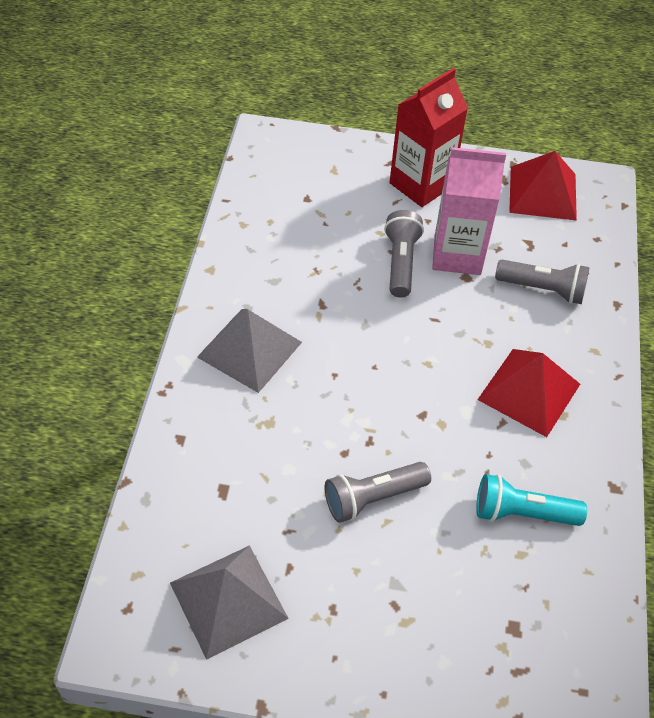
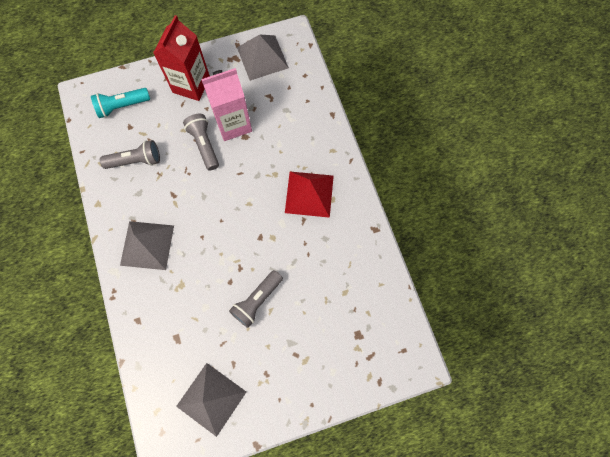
camera: 25 degrees left, 20 degrees up
(522, 513) = (336, 269): turquoise flashlight -> turquoise flashlight (122, 106)
(542, 193) = (262, 57): red pyramid -> grey pyramid
(542, 289) = (289, 124): grey flashlight -> grey flashlight (135, 161)

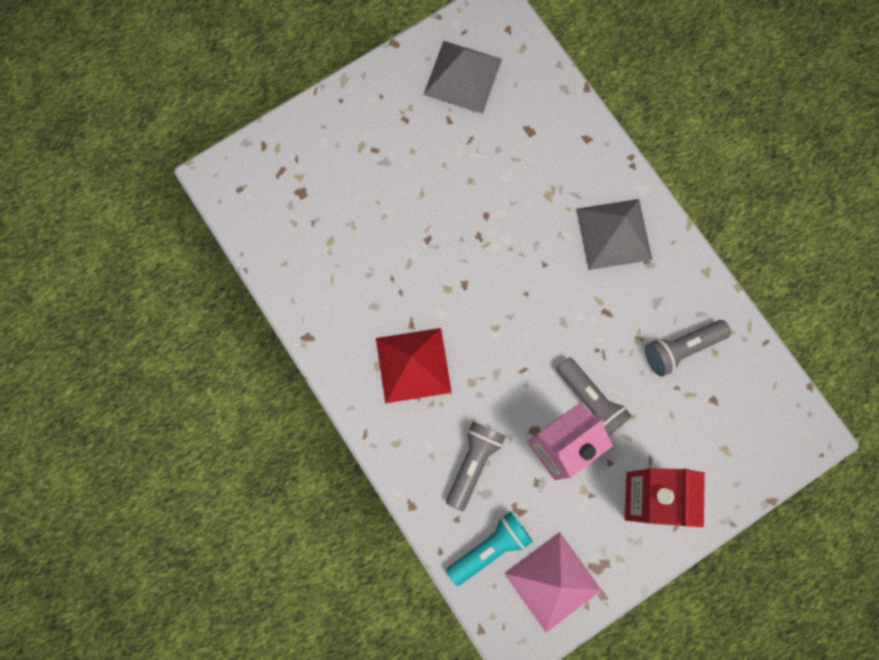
camera: 165 degrees right, 5 degrees up
(122, 106) = (739, 431): turquoise flashlight -> turquoise flashlight (490, 548)
(257, 300) = (442, 201): grey flashlight -> grey flashlight (473, 463)
(262, 57) = (553, 581): grey pyramid -> pink pyramid

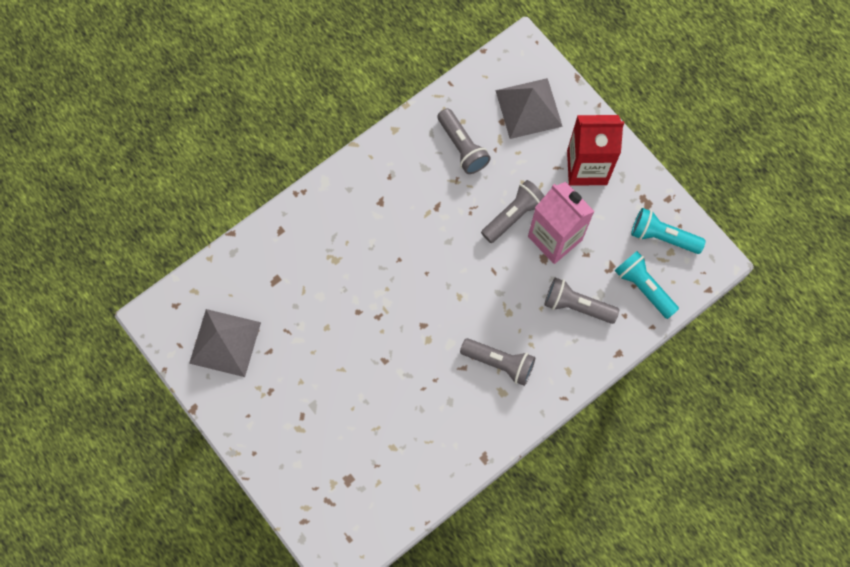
camera: 95 degrees left, 5 degrees down
(413, 365) = (499, 363): red pyramid -> grey flashlight
(553, 581) = (663, 237): pink pyramid -> turquoise flashlight
(613, 234) = (367, 204): grey pyramid -> grey pyramid (528, 108)

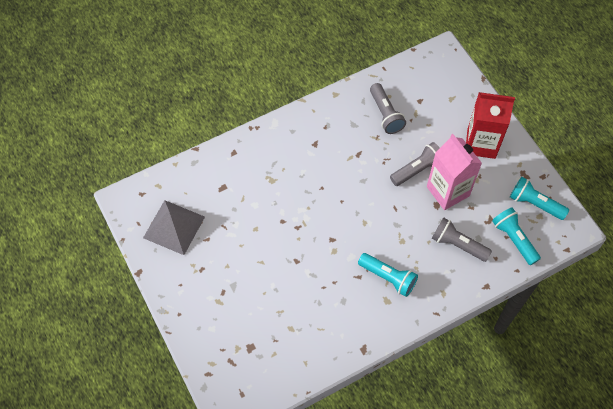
camera: 10 degrees right, 10 degrees down
(499, 363) = (388, 277): grey flashlight -> turquoise flashlight
(528, 108) = (442, 94): grey pyramid -> none

